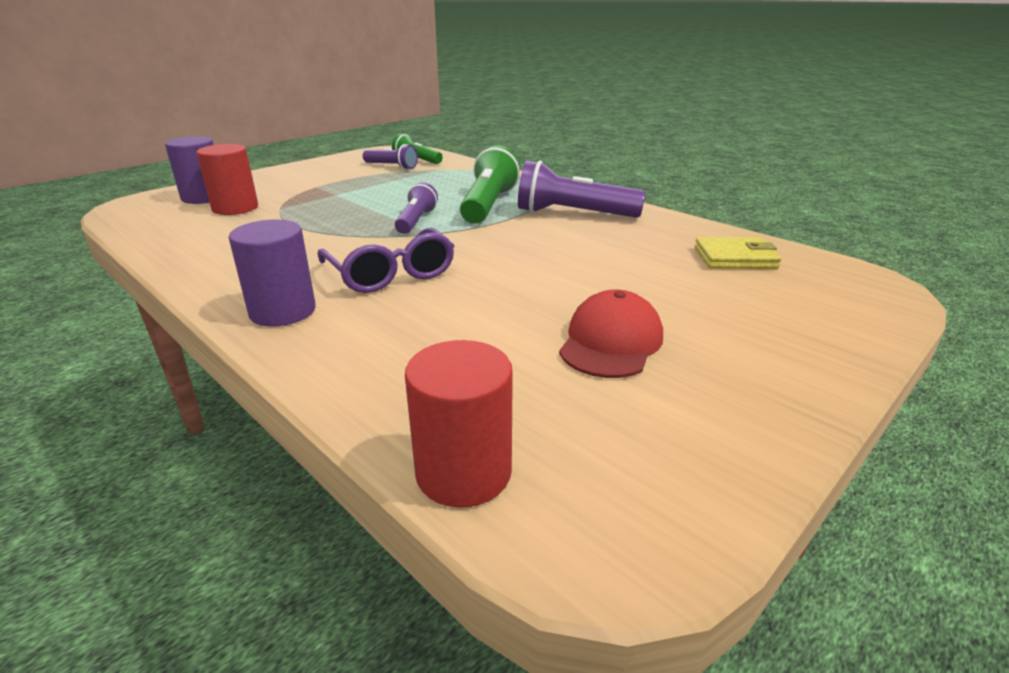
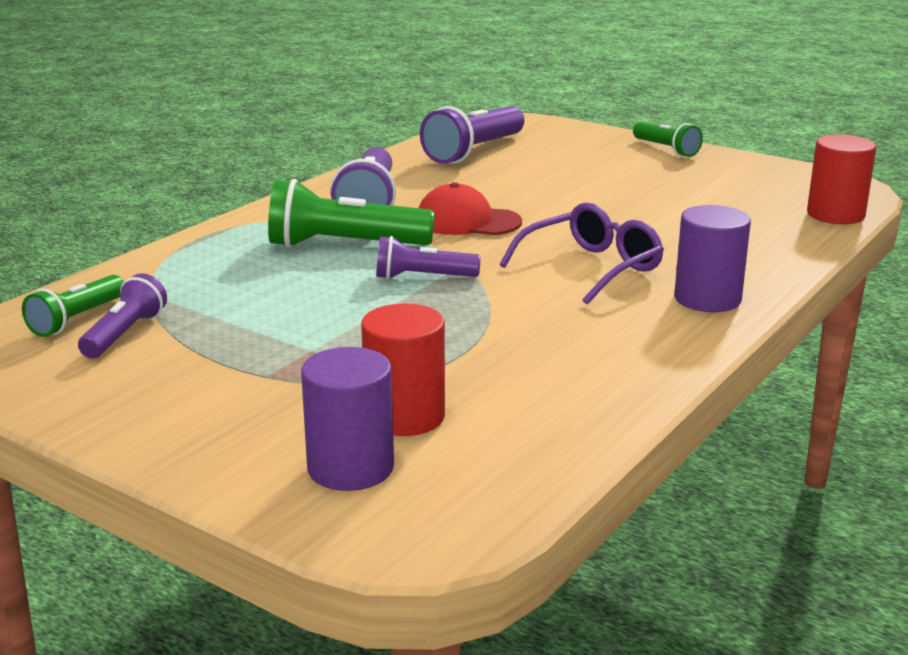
camera: 100 degrees left, 5 degrees down
(611, 342) = (658, 187): red cap -> red cap (467, 221)
(735, 258) = (474, 151): yellow wallet -> purple flashlight
(795, 379) = (666, 149): none -> green flashlight

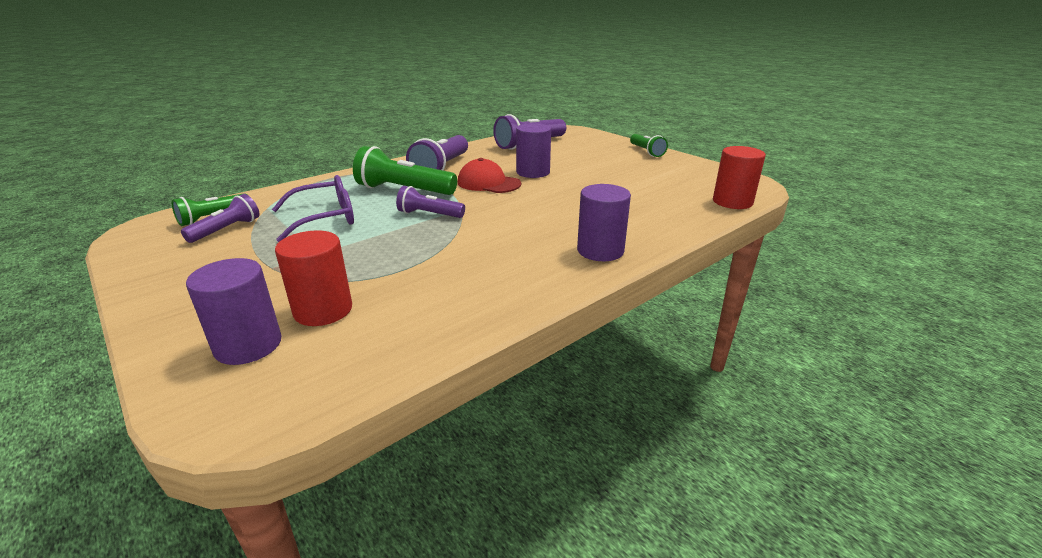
camera: 15 degrees right, 5 degrees up
(521, 198) = (533, 172): none -> purple cylinder
(590, 268) = (538, 220): purple glasses -> purple glasses (324, 218)

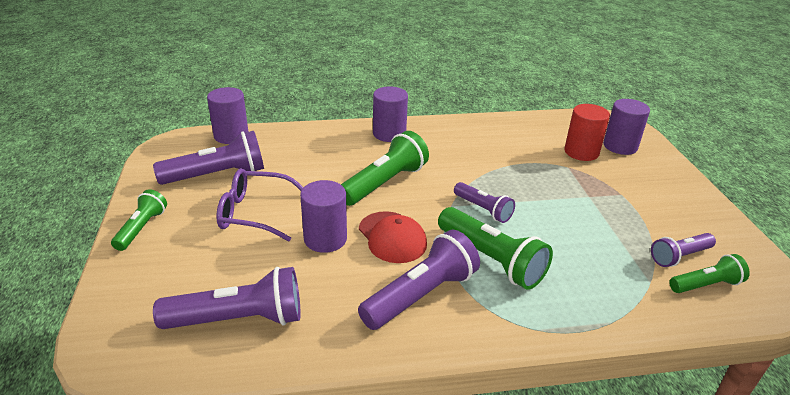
camera: 150 degrees left, 5 degrees up
(324, 218) = (584, 240): purple glasses -> purple glasses (255, 213)
(537, 208) = (385, 183): none -> green flashlight
(670, 178) = (217, 175): none -> purple flashlight
(732, 202) = (231, 135): red cylinder -> purple cylinder

